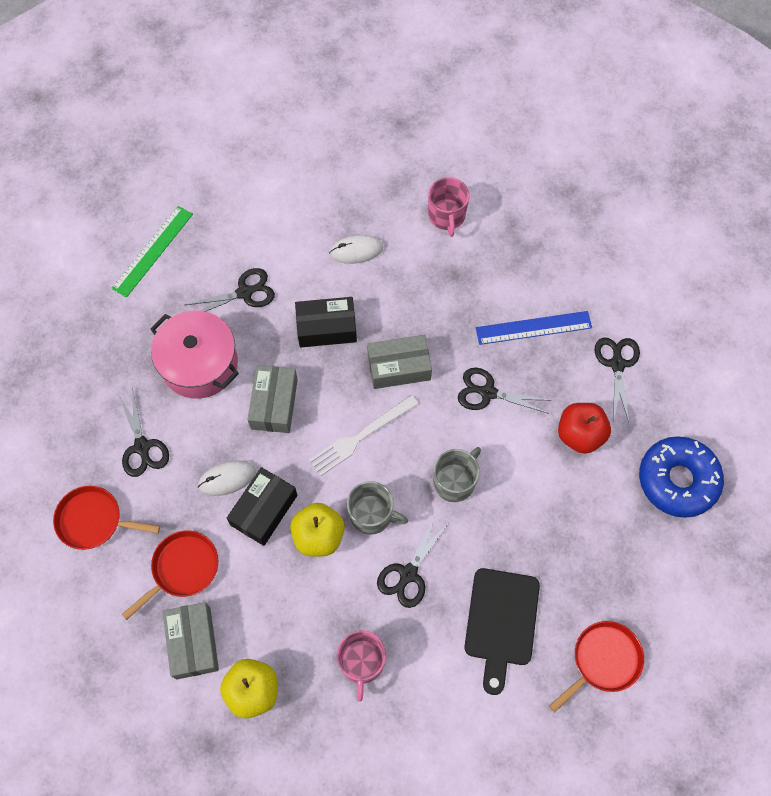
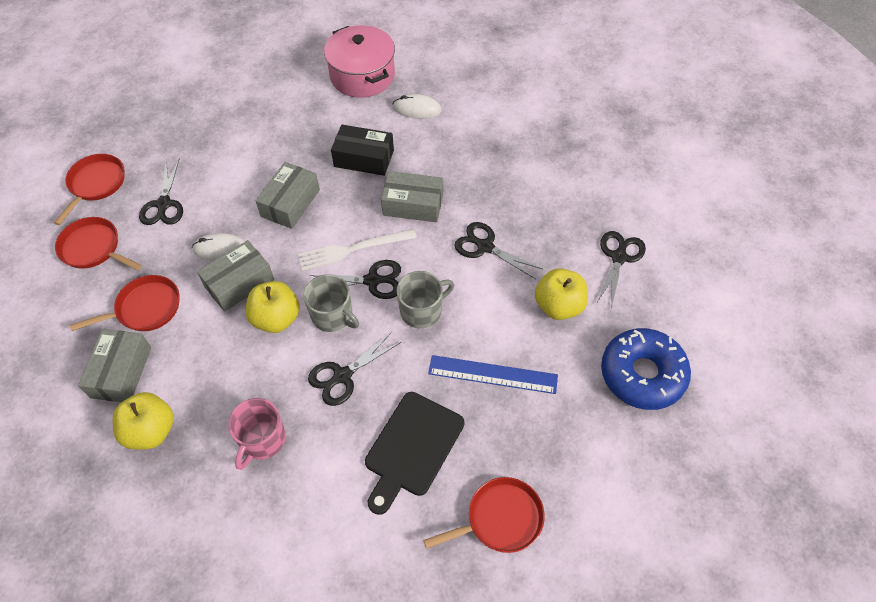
camera: 20 degrees right, 10 degrees down
(56, 446) = (96, 184): none -> red pan
(152, 251) = (249, 68): green ruler -> none
(199, 364) = (244, 157): pink pot -> pink pot (362, 76)
(245, 292) = (308, 115): black scissors -> black scissors (373, 280)
(264, 510) = (239, 283): black box -> grey box
(446, 216) = (507, 103): pink mug -> none
(533, 328) = (550, 207): blue ruler -> blue ruler (492, 374)
(580, 434) = (559, 306): red apple -> yellow apple

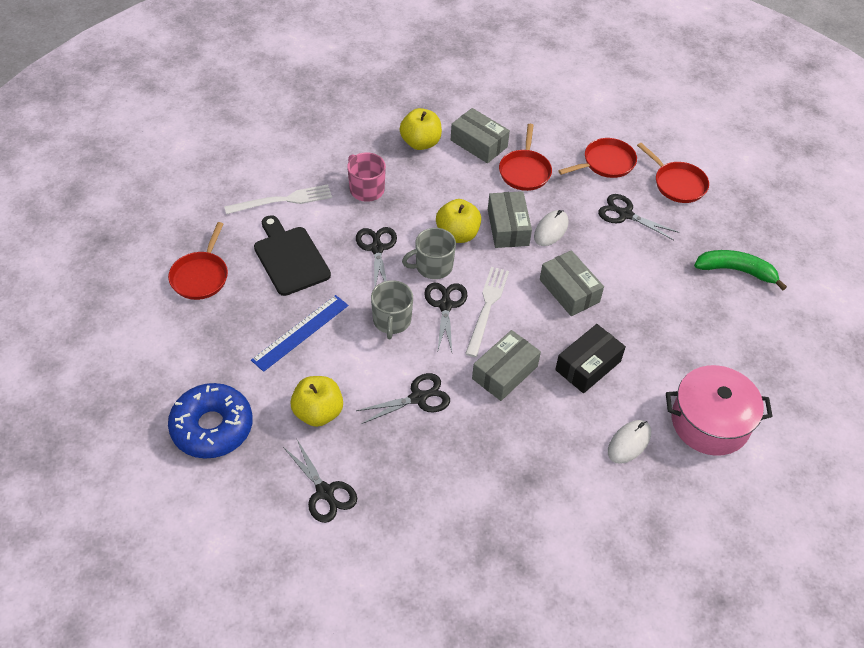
camera: 120 degrees right, 5 degrees down
(191, 110) = (736, 271): none -> green banana
(335, 516) = (283, 200): none -> white fork
(373, 280) = (445, 305): black scissors -> black scissors turned 150 degrees clockwise

